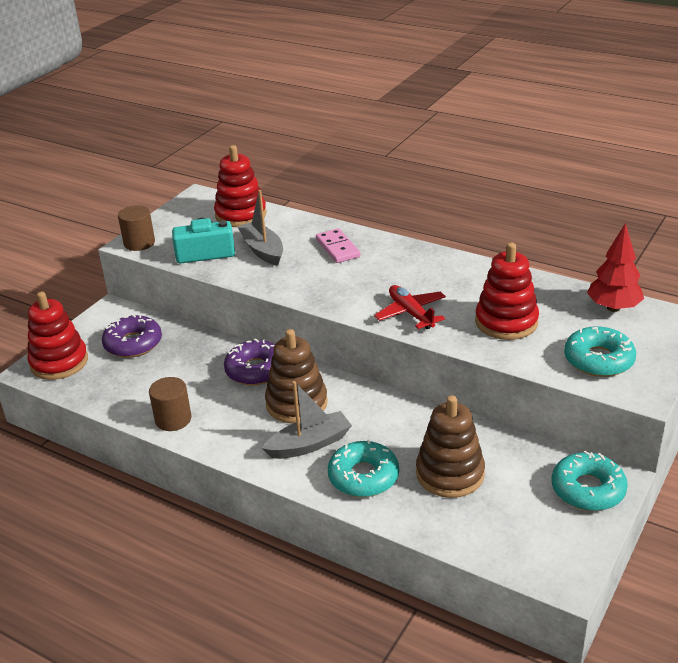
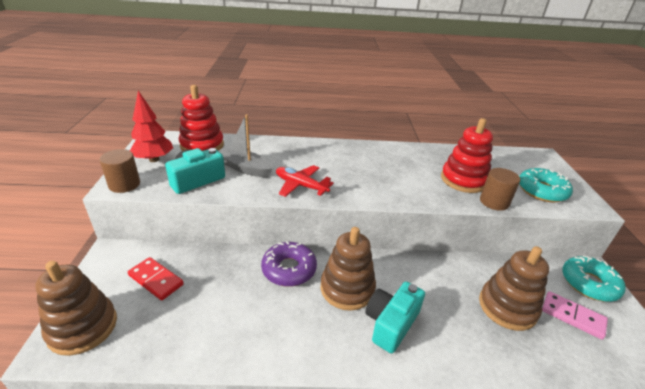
camera: 35 degrees left, 0 degrees up
(59, 362) = (83, 327): red stacking toy -> brown stacking toy
(133, 343) = (156, 280): purple donut -> red domino
(173, 419) = (253, 347): brown cylinder -> brown cylinder (494, 202)
(309, 444) = (391, 323): grey boat -> turquoise camera
(338, 248) = (301, 155): pink domino -> pink domino (572, 316)
(363, 476) = (457, 337): turquoise donut -> none
(411, 313) = (400, 189): red plane -> red plane (301, 186)
(613, 308) = (505, 156): red tree -> red tree (154, 159)

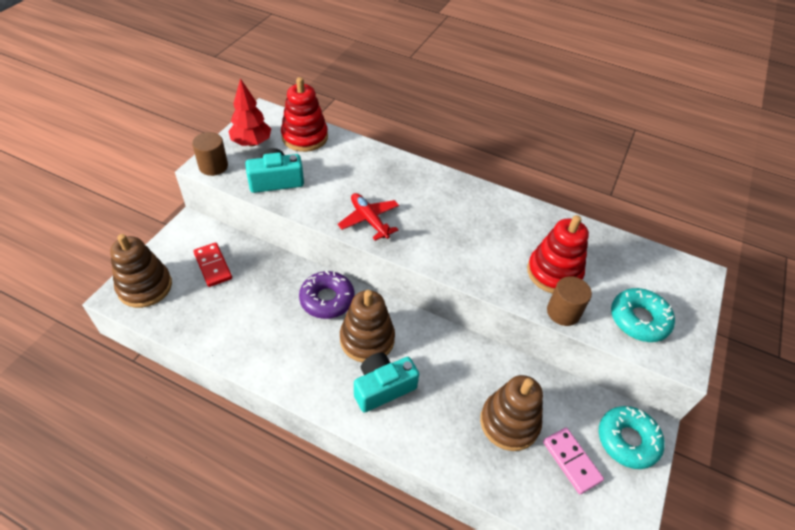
camera: 25 degrees right, 15 degrees up
(244, 168) = (328, 180): grey boat -> none

